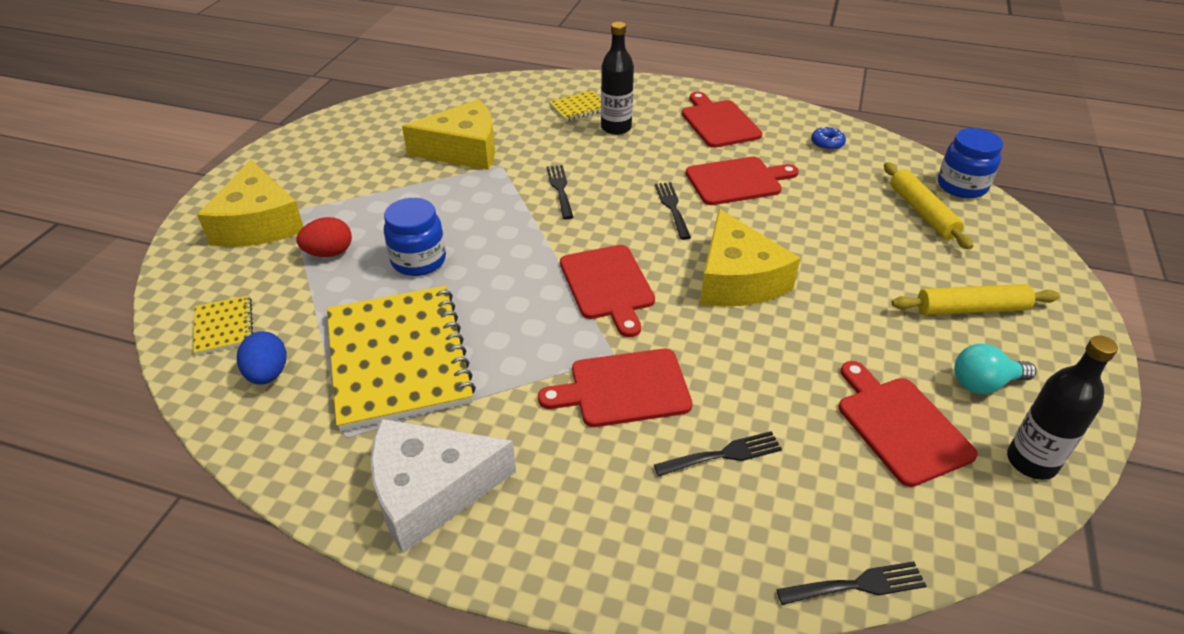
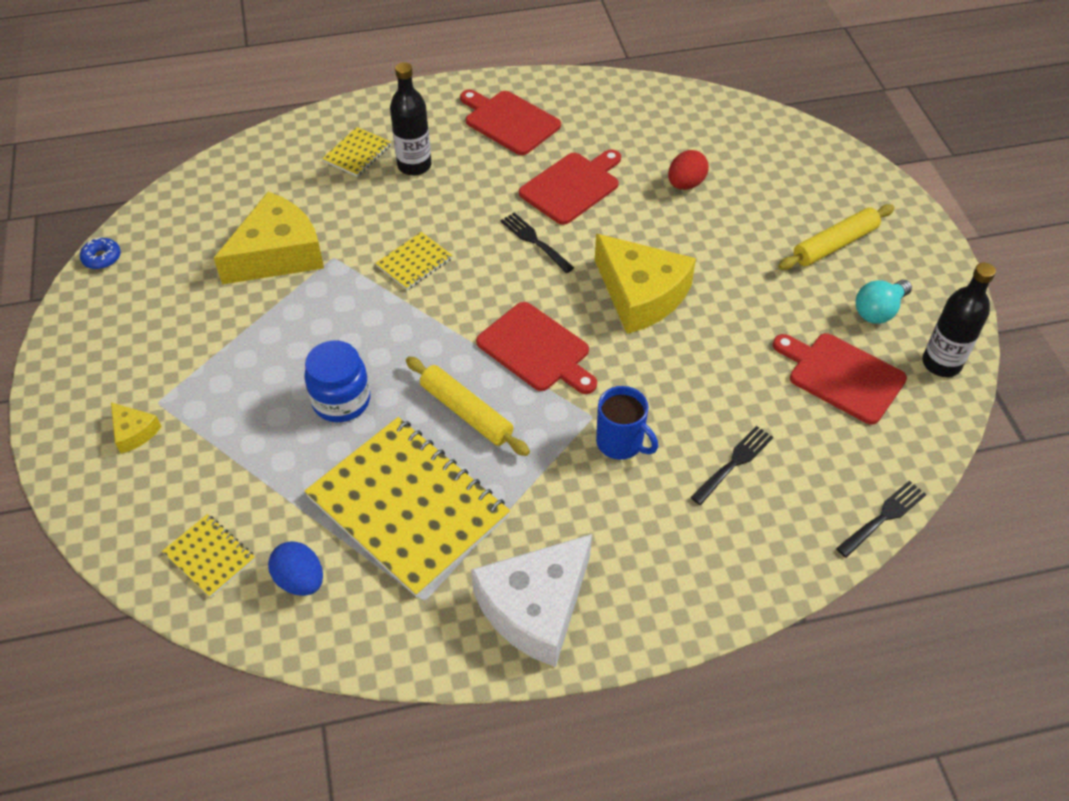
camera: 30 degrees left, 10 degrees up
(259, 223) = (134, 432): yellow cheese -> yellow cheese, size x0.46
(329, 253) = (243, 432): red egg -> red egg (685, 184)
(560, 189) = (414, 262): black fork -> yellow notebook
(624, 389) = (621, 443): red cutting board -> blue mug
(827, 143) = (624, 110): blue donut -> blue donut (102, 258)
(922, 212) = (747, 159): yellow rolling pin -> yellow rolling pin (466, 412)
(961, 186) = (762, 117): blue jar -> none

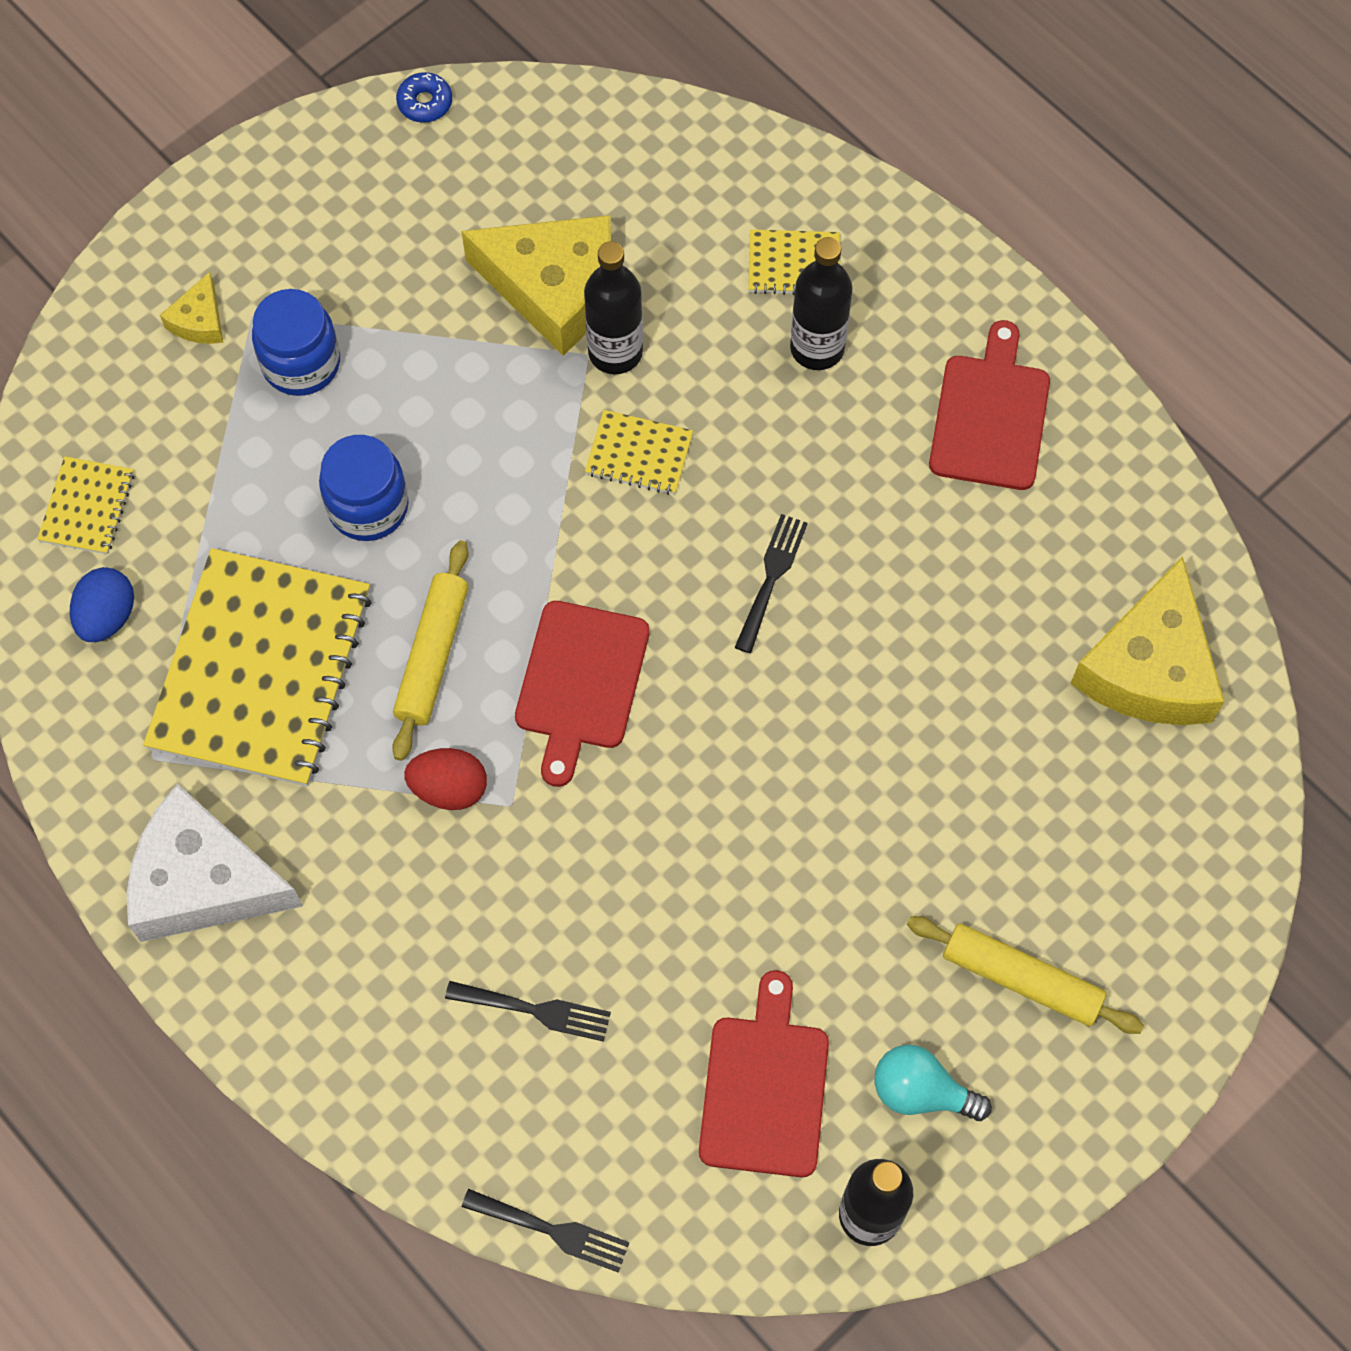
camera: 60 degrees right, 15 degrees up
(214, 392) = (301, 363): none -> blue jar
(342, 245) = (615, 352): none -> black bottle
(572, 186) = (910, 569): red cutting board -> none
(621, 443) = (489, 859): blue mug -> none
(641, 294) = (756, 762): yellow cheese -> yellow cheese (1149, 668)
(685, 184) = (1015, 718): red egg -> red egg (449, 788)

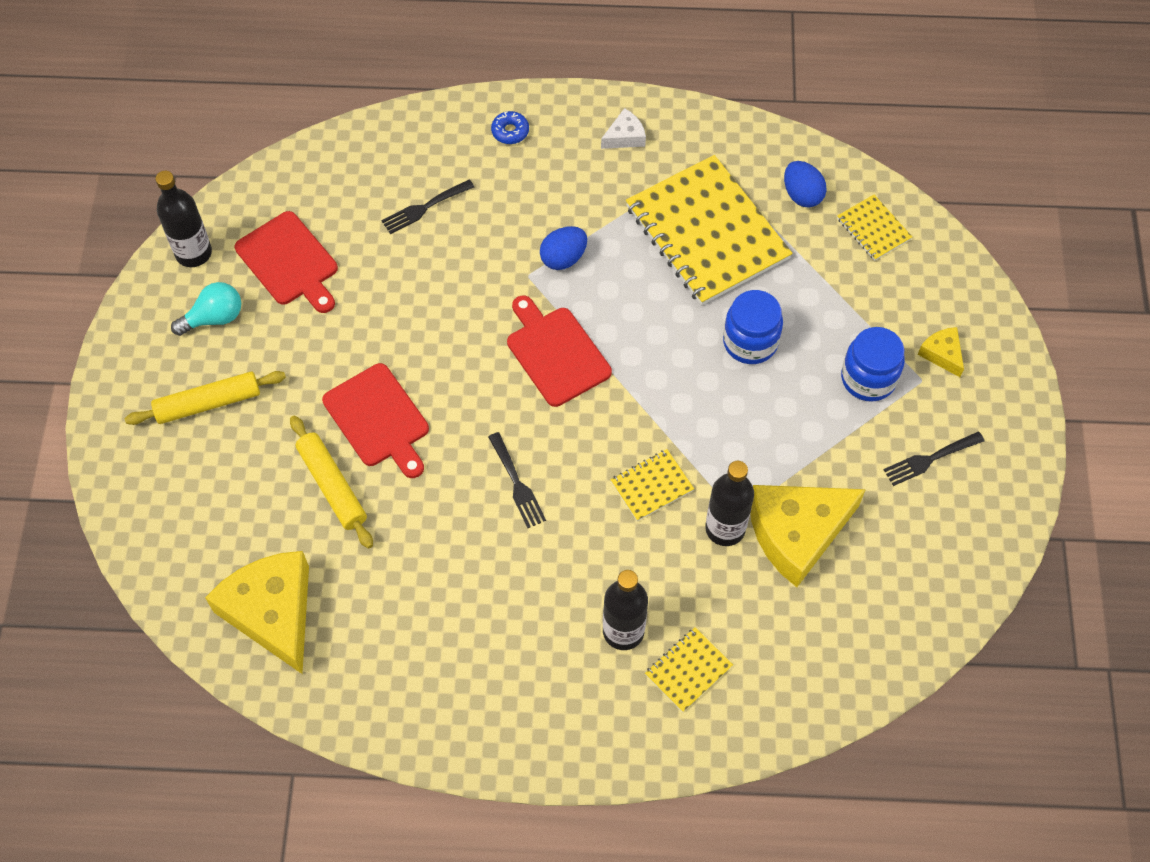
camera: 135 degrees right, 5 degrees down
(203, 881) = (625, 136): white cheese -> white cheese, size x0.46
(425, 103) = (991, 574): blue donut -> blue donut (510, 131)
(433, 655) = (638, 305): yellow rolling pin -> yellow rolling pin (332, 486)
(449, 788) = (563, 258): red egg -> blue egg
(552, 1230) = (329, 140): black fork -> black fork (929, 459)
(990, 416) = (489, 680): red cutting board -> red cutting board (378, 419)

